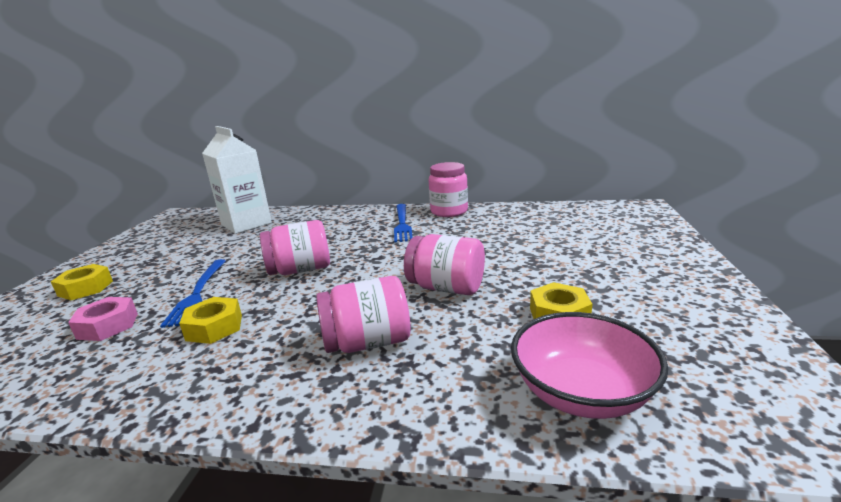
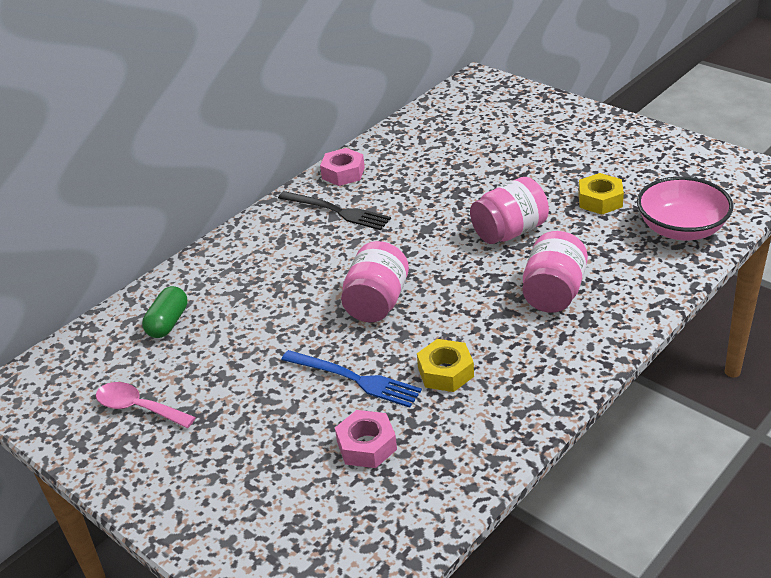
camera: 55 degrees left, 15 degrees up
(85, 288) = (232, 472): yellow nut -> none
(159, 243) = (138, 408): none -> pink spoon
(246, 224) = (168, 323): white carton -> green capsule
(402, 224) = (336, 211): blue fork -> black fork
(449, 211) = (343, 173): pink jar -> pink nut

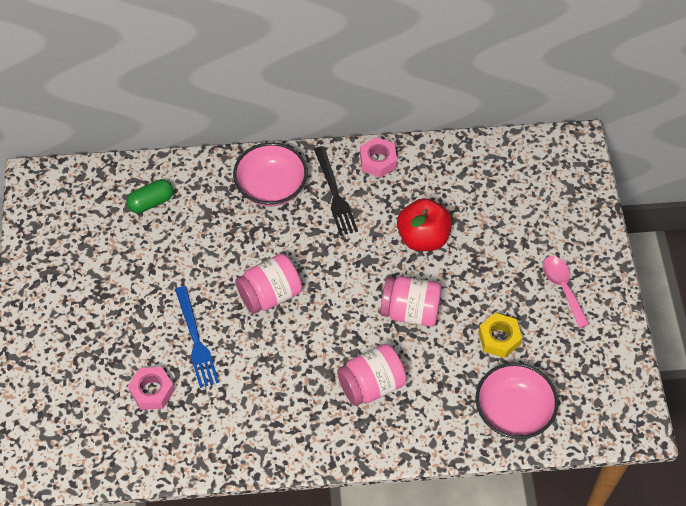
camera: 40 degrees right, 20 degrees up
(138, 408) = (77, 254): pink spoon -> pink spoon (562, 287)
(274, 242) = (271, 187): none -> pink bowl
(445, 372) = (245, 382): yellow nut -> none
(449, 188) = (423, 238): none -> red apple

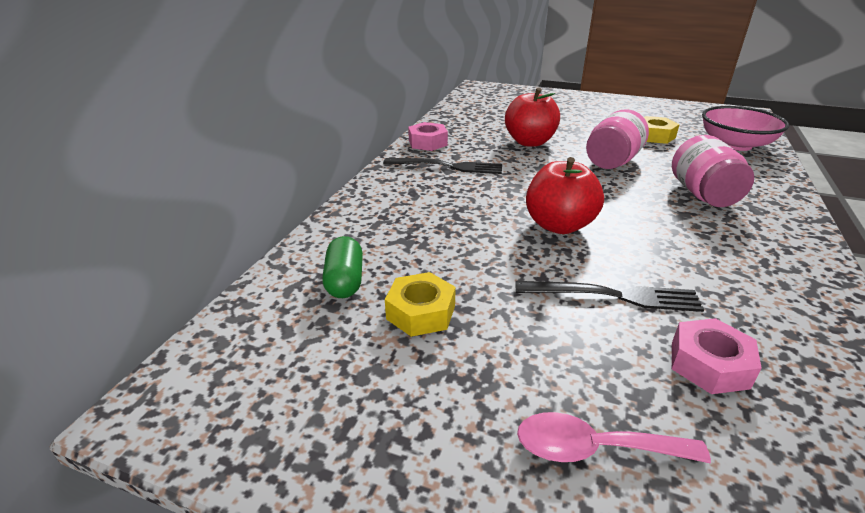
camera: 65 degrees left, 25 degrees down
(139, 250) = (421, 312): none -> yellow nut
(196, 340) = (613, 296): blue fork -> black fork
(270, 294) = (559, 225): pink jar -> red apple
(271, 187) = (407, 194): pink bowl -> none
(562, 287) = (609, 110): pink spoon -> pink spoon (593, 448)

